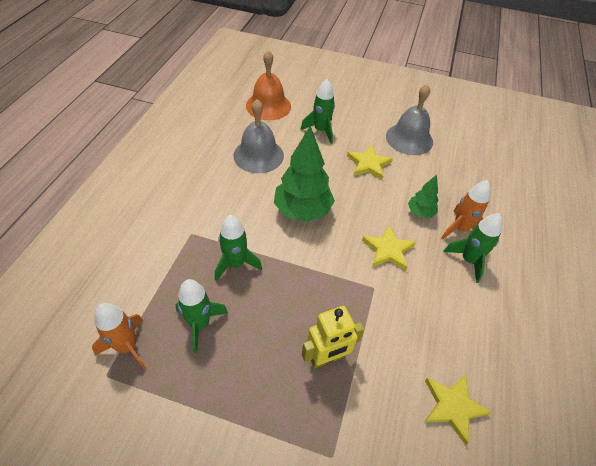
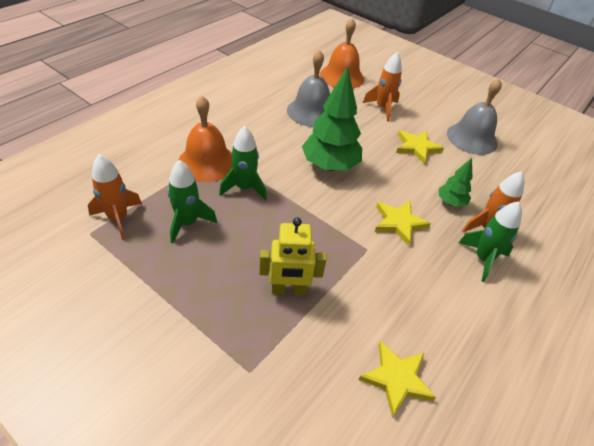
camera: 20 degrees right, 5 degrees down
(185, 248) = (207, 162): none -> orange bell
(320, 130) = (382, 108): green rocket -> orange rocket

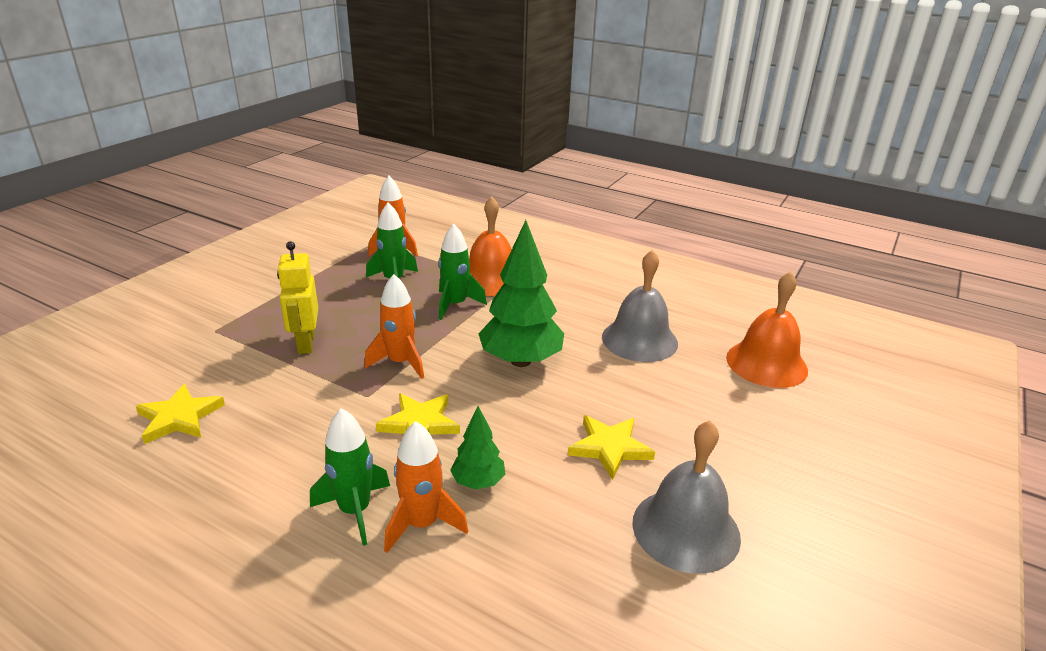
camera: 85 degrees right, 15 degrees down
(382, 108) = (703, 409): orange rocket -> orange rocket (400, 362)

